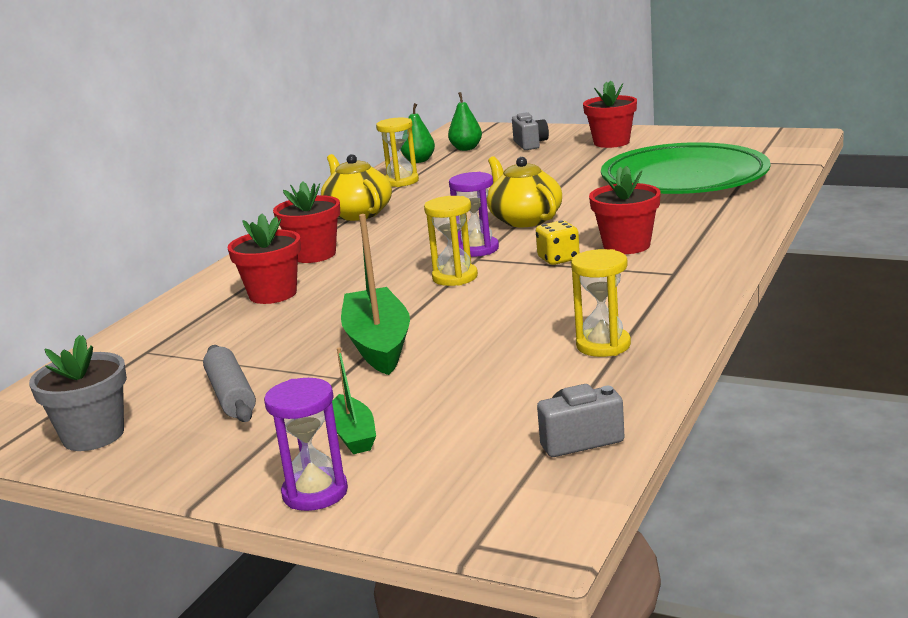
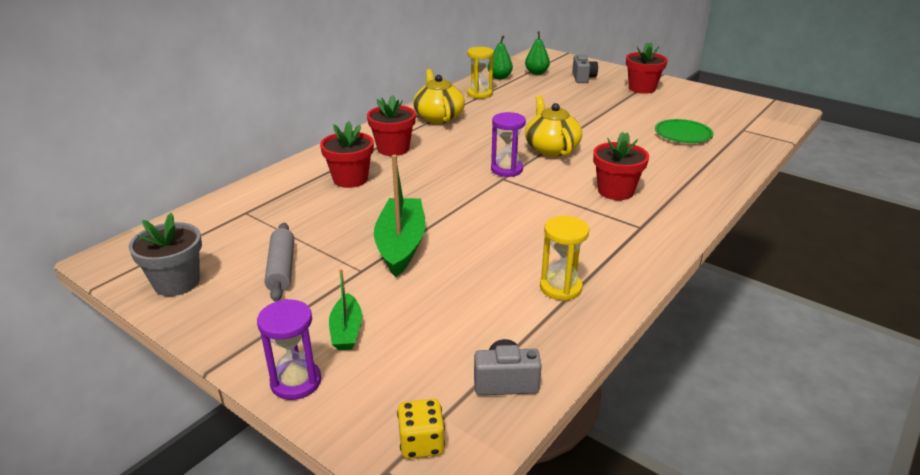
camera: 10 degrees right, 10 degrees up
(455, 277) = (480, 193): yellow hourglass -> none
(558, 259) = (561, 193): yellow dice -> yellow dice (421, 443)
(684, 178) = (683, 134): green plate -> green plate, size x0.45

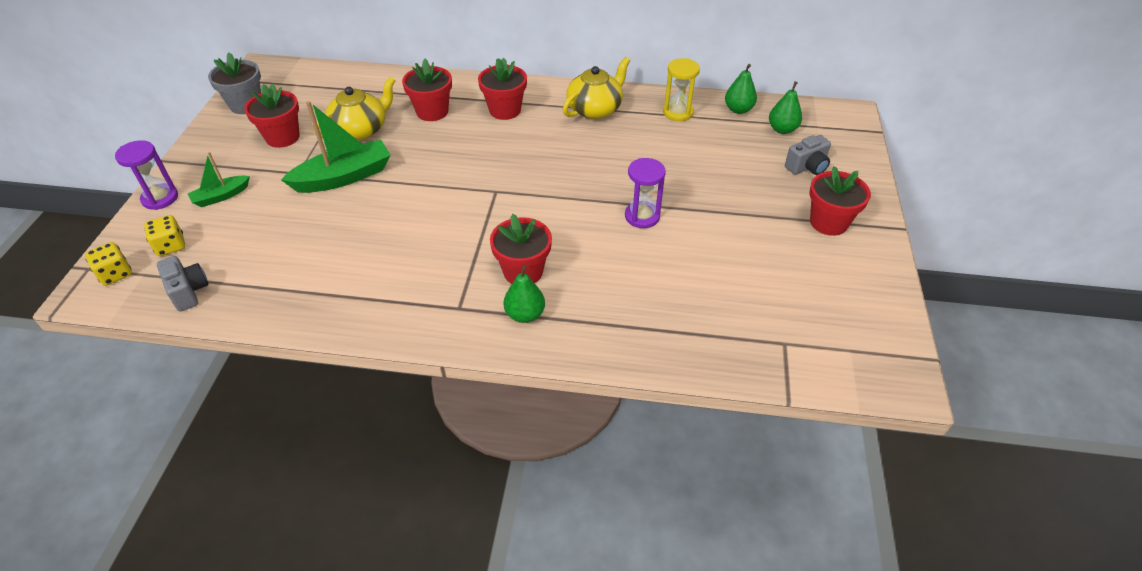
camera: 60 degrees right, 15 degrees up
(281, 269) = (282, 137): grey rolling pin -> red flower pot
(406, 385) = (171, 246): none -> yellow dice
(506, 169) = (515, 187): purple hourglass -> purple hourglass (642, 216)
(551, 148) = (586, 201): yellow teapot -> yellow teapot (361, 130)
(560, 288) = (324, 284): yellow hourglass -> none
(666, 202) = (525, 314): none -> green pear
(683, 134) = (714, 290): green plate -> none

